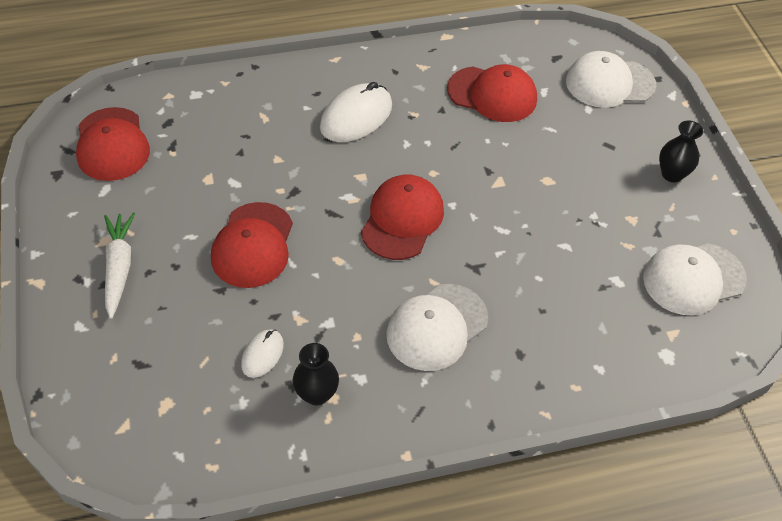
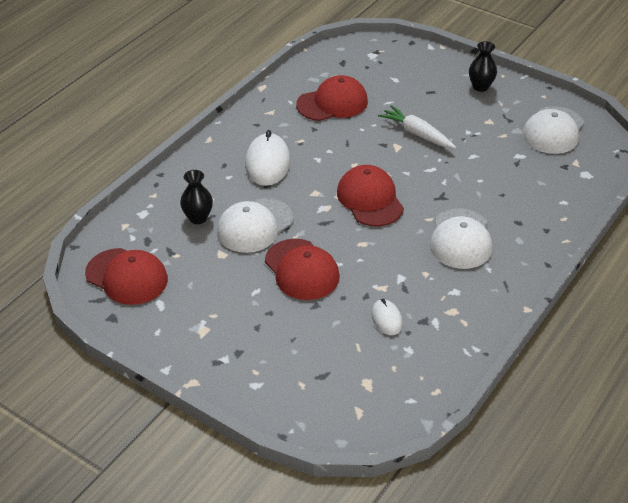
camera: 40 degrees left, 10 degrees down
(119, 267) = (235, 338): white carrot -> white carrot (417, 134)
(317, 394) = (443, 315): black vase -> black vase (198, 218)
(609, 83) = (389, 59): white cap -> white cap (255, 226)

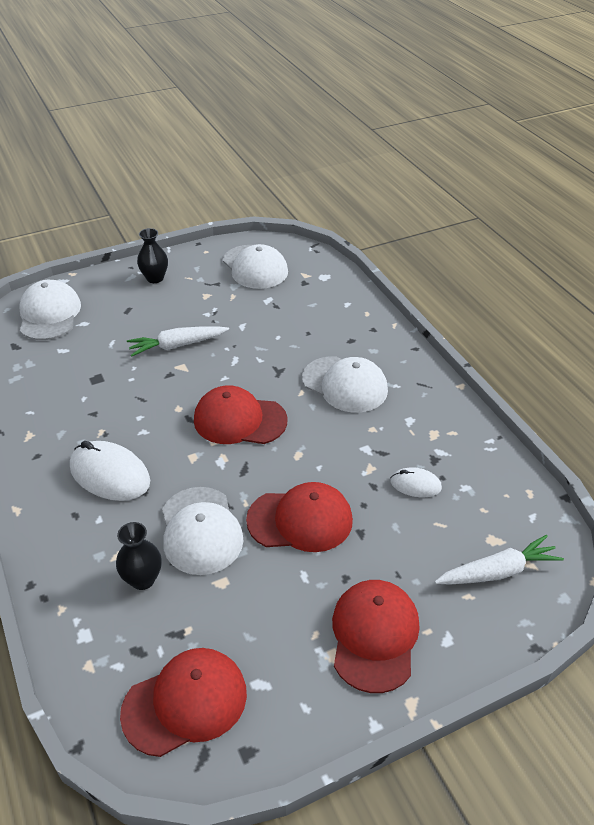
camera: 60 degrees left, 0 degrees up
(332, 103) = (69, 381): red cap -> red cap (374, 636)
(337, 394) = (498, 571): none -> white carrot
(388, 60) = (49, 314): none -> white cap

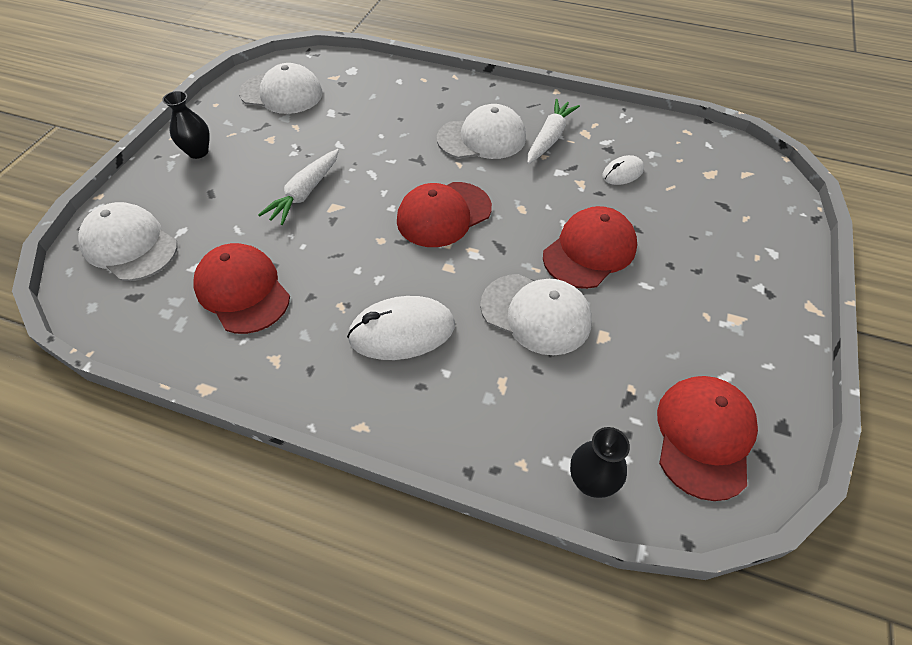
camera: 45 degrees left, 10 degrees up
(143, 579) = (548, 384): black vase -> black vase (591, 482)
(374, 636) = (737, 285): red cap -> red cap (242, 291)
(498, 571) = (739, 190): white carrot -> white carrot (549, 138)

